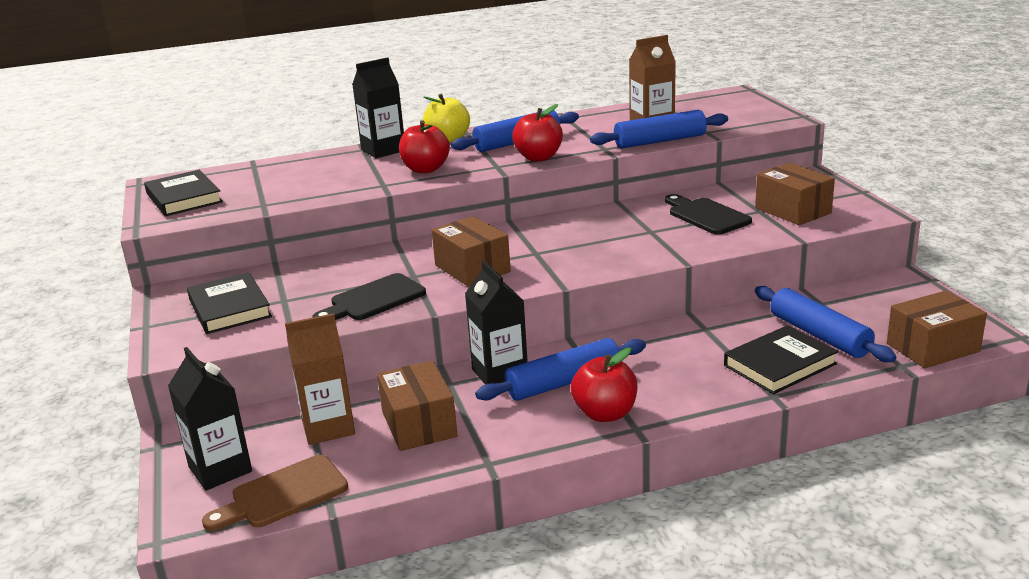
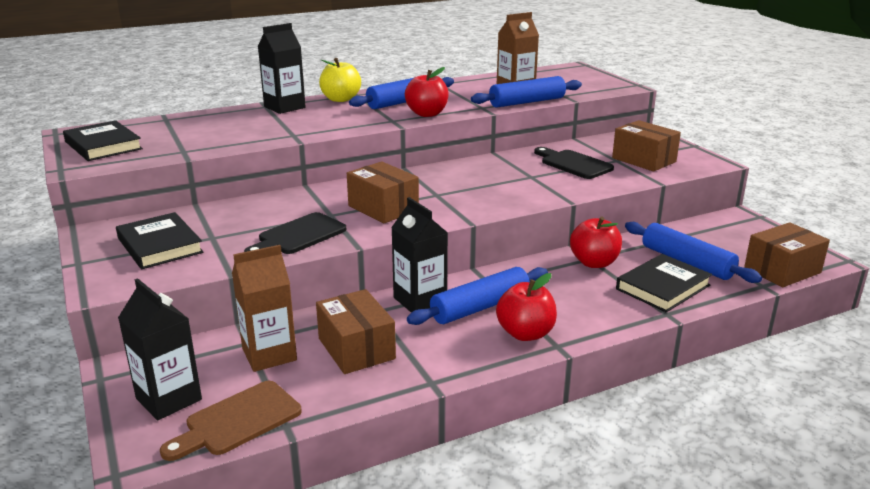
camera: 10 degrees left, 0 degrees up
(425, 169) = (328, 122): red apple -> red apple (594, 263)

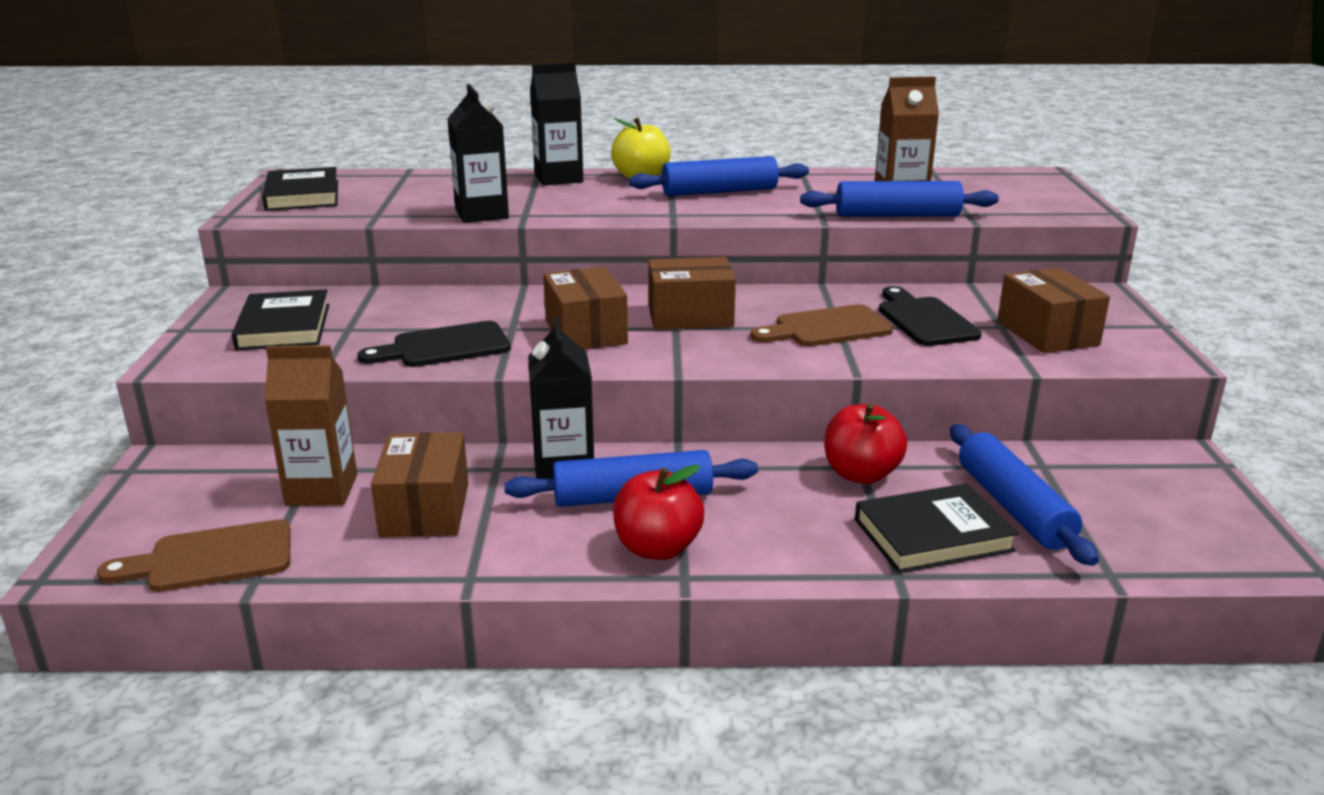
camera: 25 degrees right, 0 degrees up
(169, 399) = (170, 512): black carton -> black carton (482, 214)
(427, 114) = (730, 212): red apple -> none
(525, 178) = (826, 328): none -> brown cutting board
(782, 270) = (1172, 559): brown box -> brown box (690, 316)

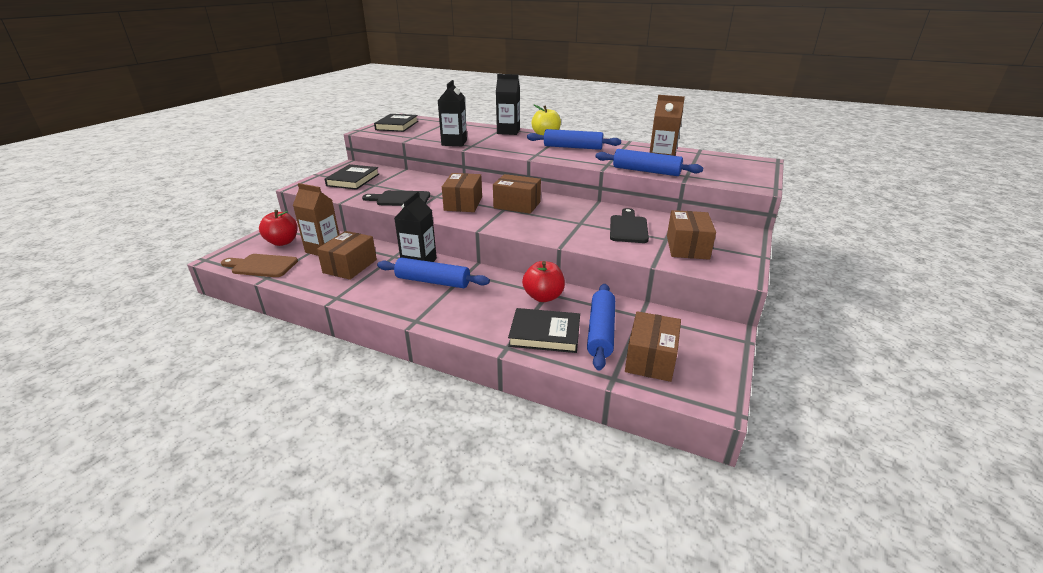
camera: 25 degrees right, 5 degrees up
(657, 548) = (418, 305): red apple -> red apple (282, 242)
(826, 328) = (573, 222): brown cutting board -> none
(1128, 528) = (650, 359): none -> brown box

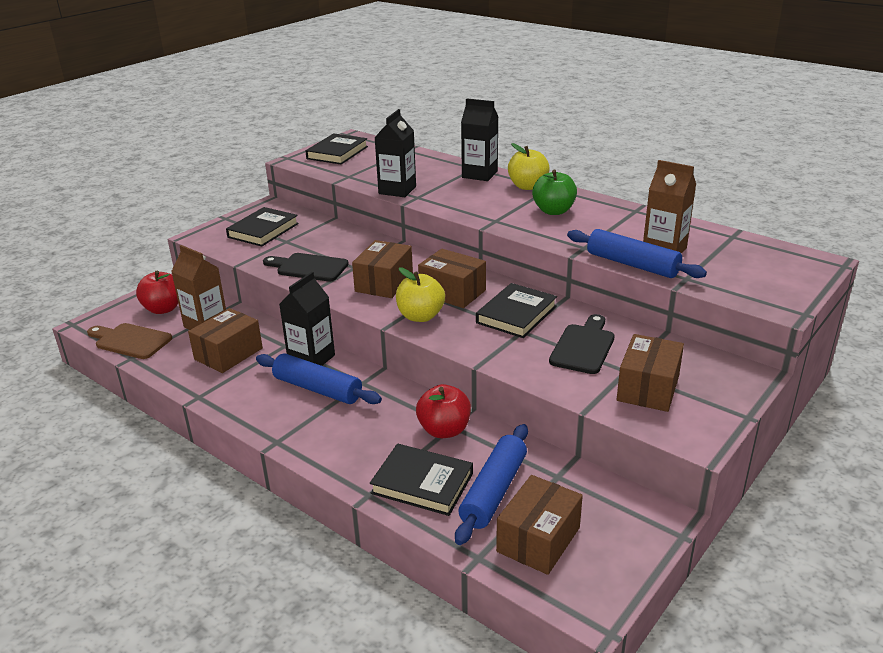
camera: 15 degrees right, 0 degrees up
(501, 221) = (420, 316): none -> yellow apple
(570, 214) = (516, 314): none -> black book
(572, 147) = (553, 211): blue rolling pin -> green apple

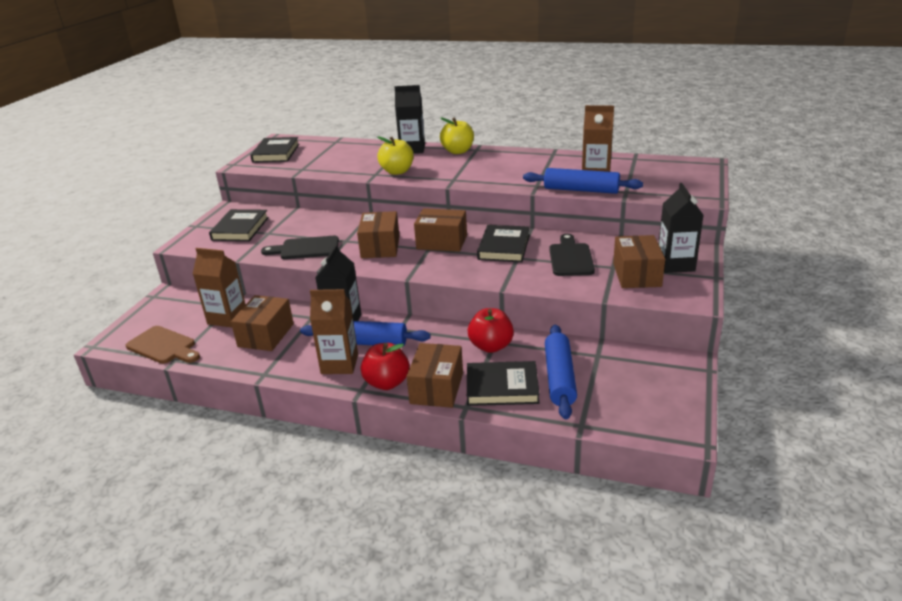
camera: 20 degrees left, 0 degrees up
(130, 341) = (163, 346): brown cutting board -> brown cutting board turned 150 degrees counterclockwise
(163, 309) = (175, 314): red apple -> red apple (387, 383)
(276, 406) = (339, 364): none -> brown carton
(397, 190) = (354, 172): black carton -> black carton (675, 264)
(420, 316) = (430, 264): yellow apple -> yellow apple (397, 171)
(538, 539) = (615, 401): brown box -> brown box (436, 388)
(553, 211) = (493, 165): green apple -> none

